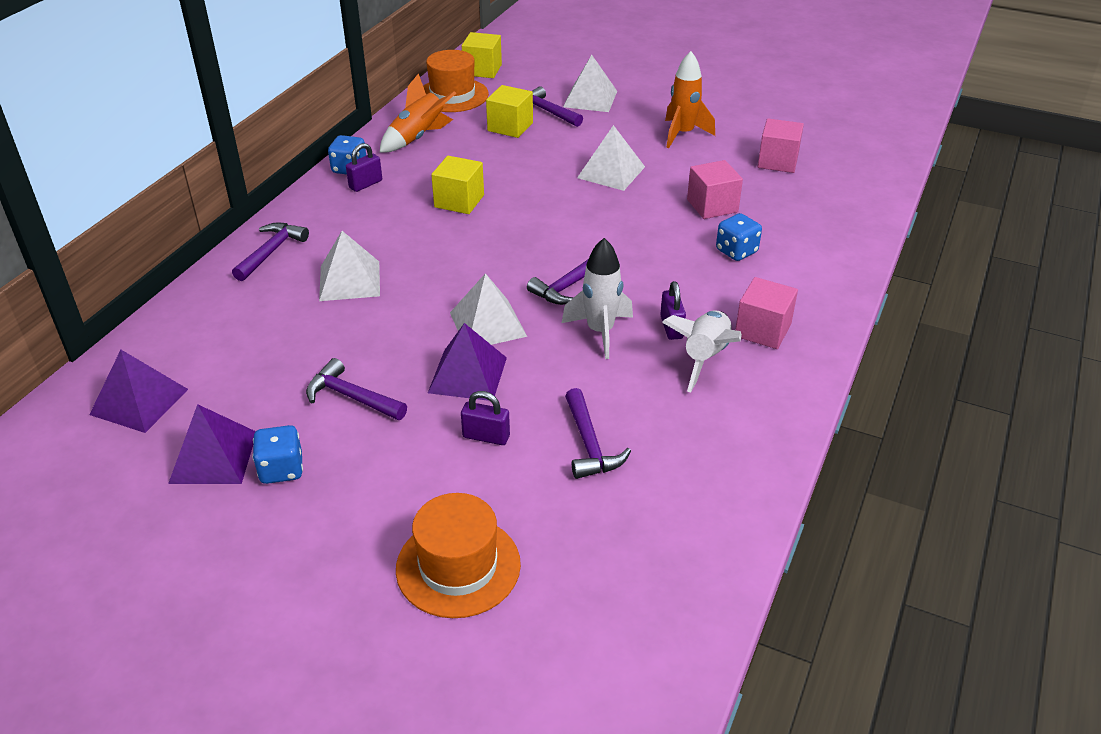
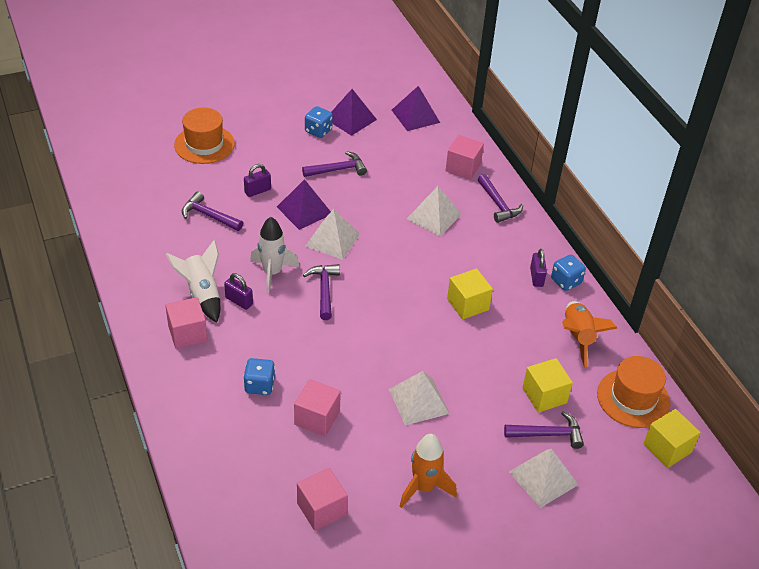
camera: 130 degrees right, 5 degrees up
(225, 306) = (463, 167): none -> pink cube

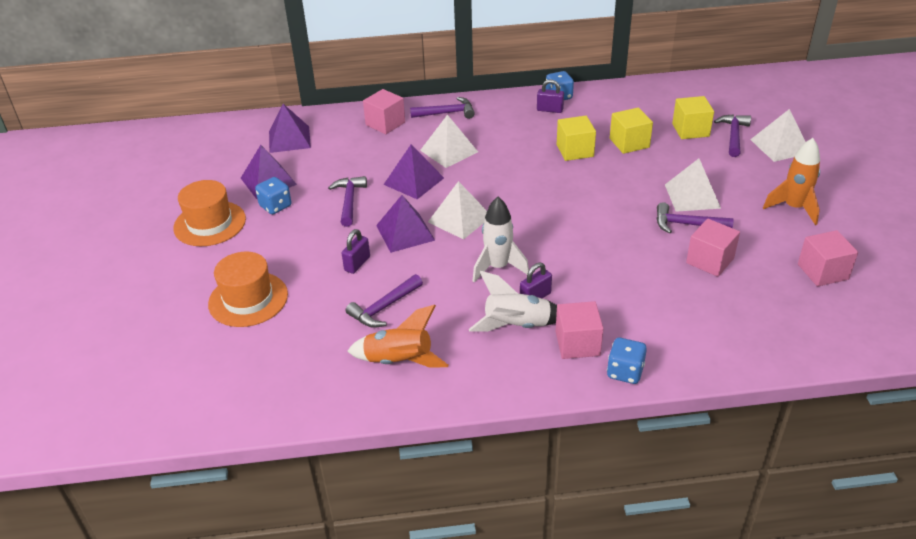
camera: 70 degrees left, 5 degrees down
(257, 191) = (357, 264): purple padlock -> purple padlock turned 45 degrees clockwise
(259, 385) = (663, 295): blue dice -> blue dice (625, 372)
(324, 290) = (534, 234): purple hammer -> purple hammer (687, 224)
(379, 202) = (414, 181): none -> purple pyramid
(577, 337) = (626, 103): orange rocket -> orange rocket (399, 361)
(633, 398) = (697, 91): orange hat -> orange hat (210, 223)
(667, 448) = (748, 86): yellow cube -> yellow cube (629, 143)

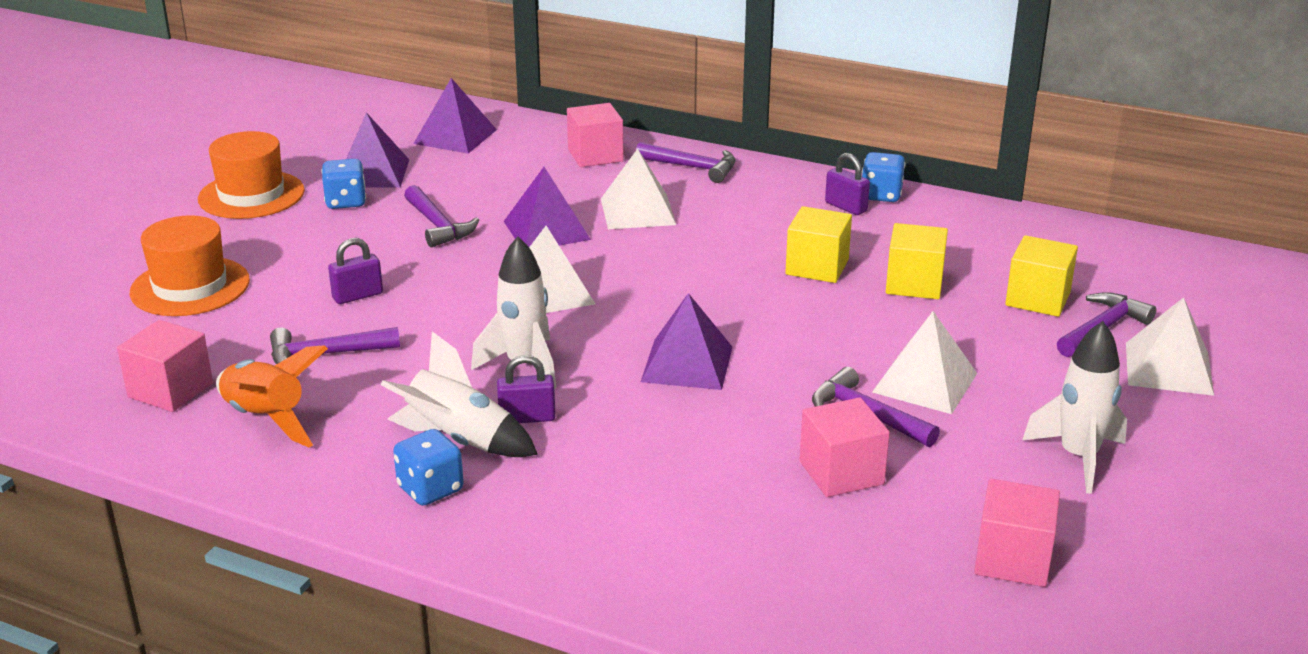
camera: 30 degrees right, 10 degrees down
(349, 201) = (438, 225): purple hammer -> purple hammer turned 120 degrees clockwise
(405, 232) = (459, 283): purple pyramid -> purple pyramid (687, 364)
(577, 343) = (511, 494): pink cube -> pink cube (170, 390)
(625, 372) = (529, 554): blue dice -> blue dice (430, 489)
(793, 208) = (1078, 457): orange rocket -> white rocket

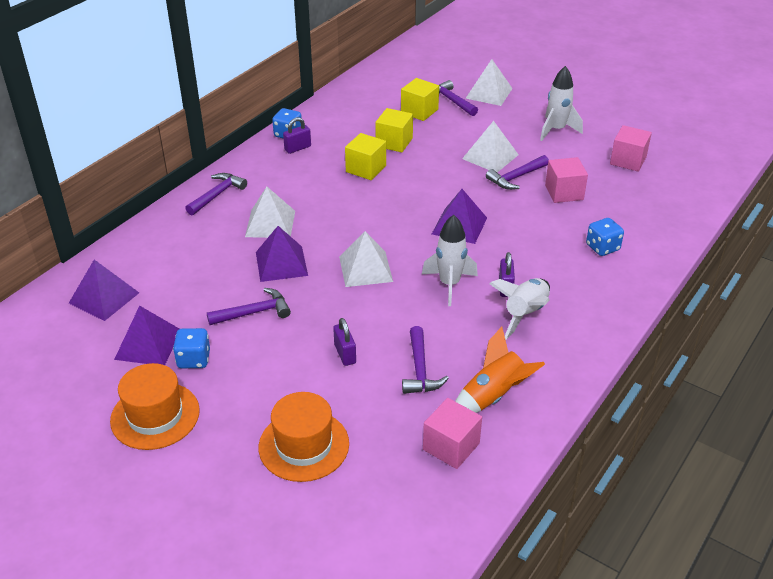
camera: 80 degrees left, 10 degrees up
(430, 489) = (571, 327): blue dice -> blue dice (602, 247)
(595, 155) = (176, 233): pink cube -> none

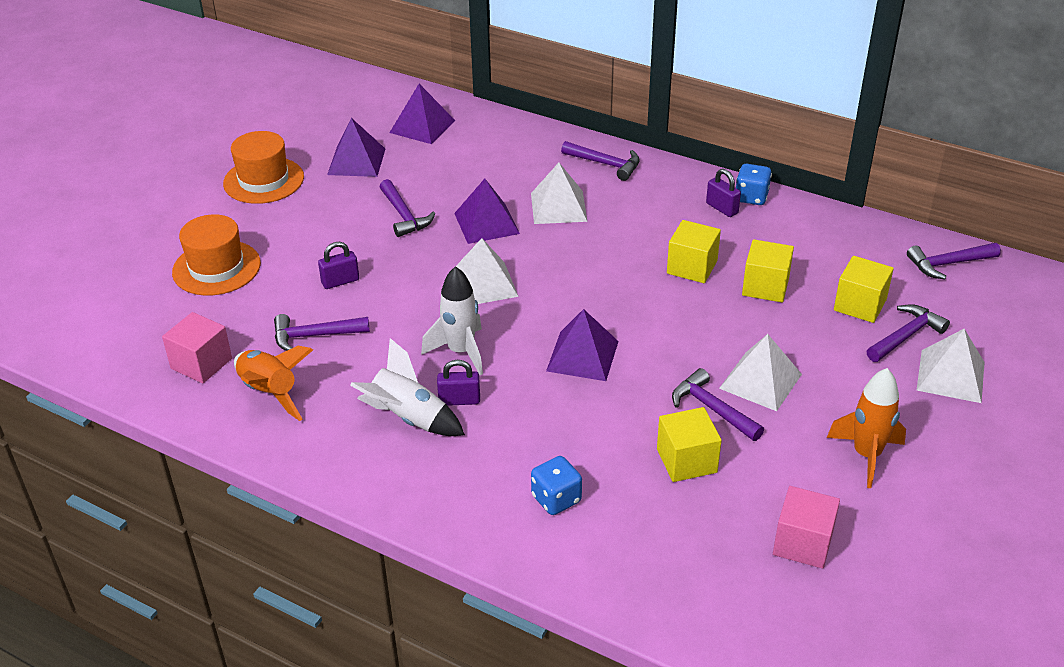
camera: 85 degrees right, 0 degrees up
(194, 359) = (335, 190): blue dice -> none
(384, 75) = (948, 264): none -> purple hammer
(556, 130) = (866, 455): white rocket -> orange rocket
(564, 192) = (686, 461): pink cube -> yellow cube

